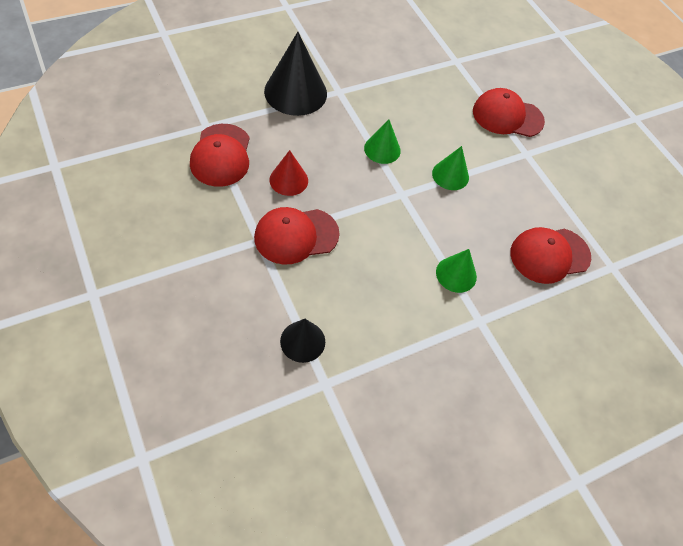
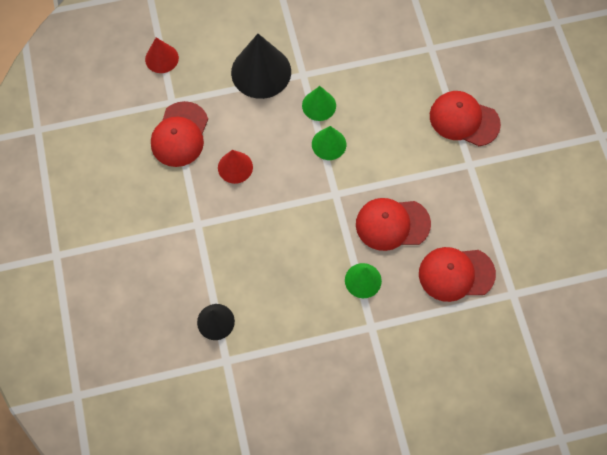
camera: 20 degrees right, 10 degrees up
(188, 88) = (161, 58): none -> red cone
(296, 236) = (230, 224): red cap -> red cap (392, 224)
(450, 175) = (387, 179): green cone -> green cone (319, 105)

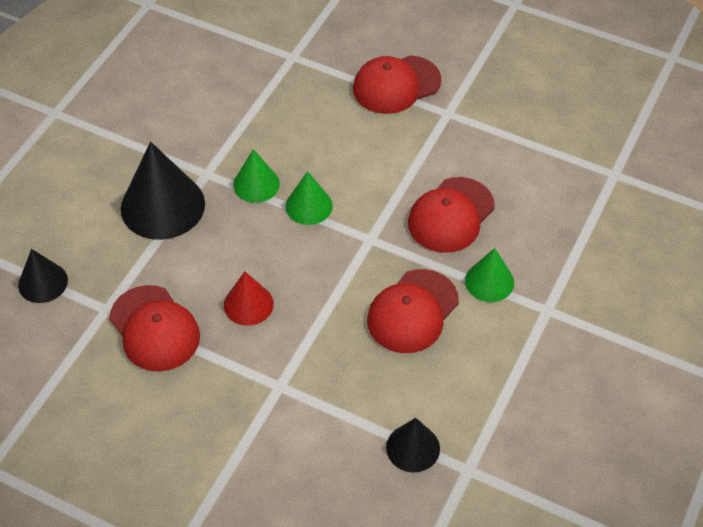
camera: 50 degrees left, 15 degrees down
(161, 58) = (43, 282): red cone -> black cone
(456, 274) = (553, 202): red cap -> red cap (412, 311)

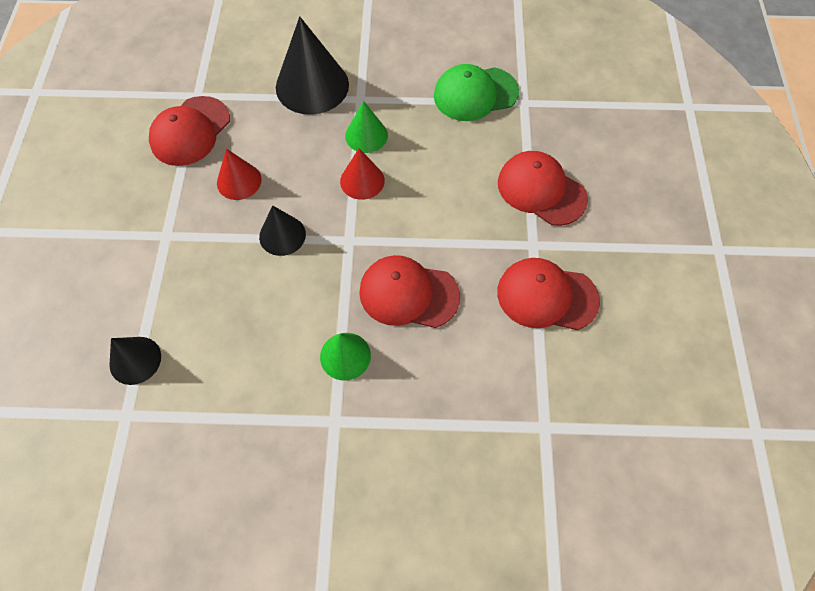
camera: 65 degrees right, 10 degrees up
(43, 282) = (206, 49): black cone -> black cone (282, 235)
(260, 86) = (475, 94): none -> green cap
(309, 206) = (362, 181): green cone -> red cone
(412, 311) = (282, 304): red cap -> red cap (546, 296)

